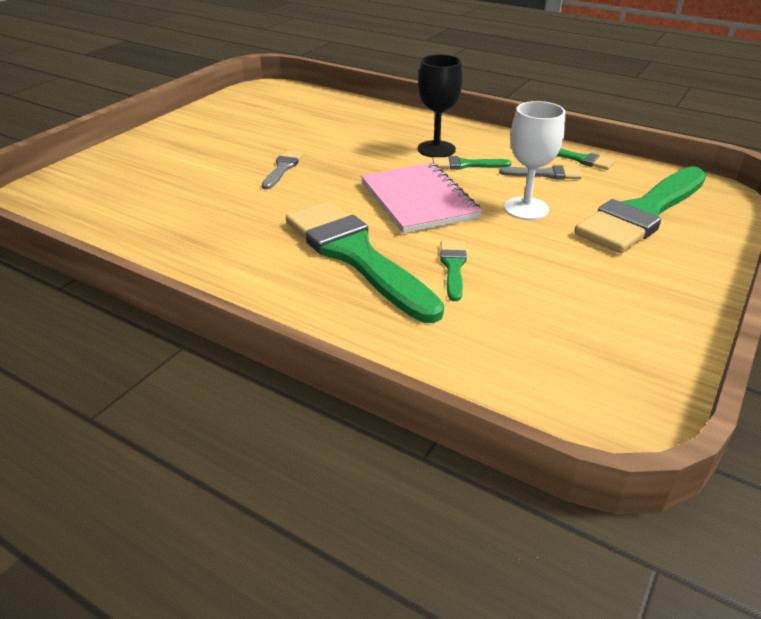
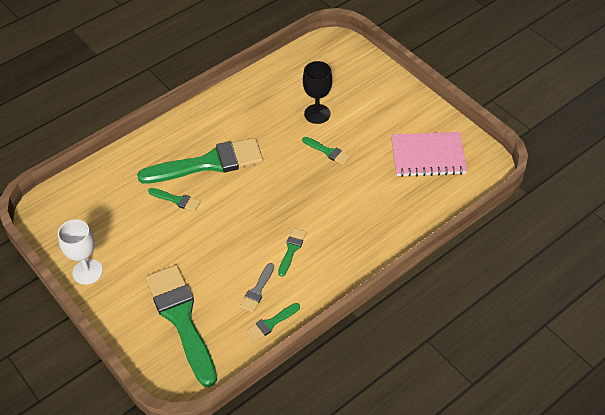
camera: 110 degrees right, 15 degrees up
(282, 168) = (328, 151): grey brush -> green brush
(418, 200) = (254, 208): pink notebook -> pink notebook (428, 156)
(436, 149) = (324, 241): black goblet -> black goblet (317, 114)
(526, 208) = (218, 258): white goblet -> white goblet (87, 272)

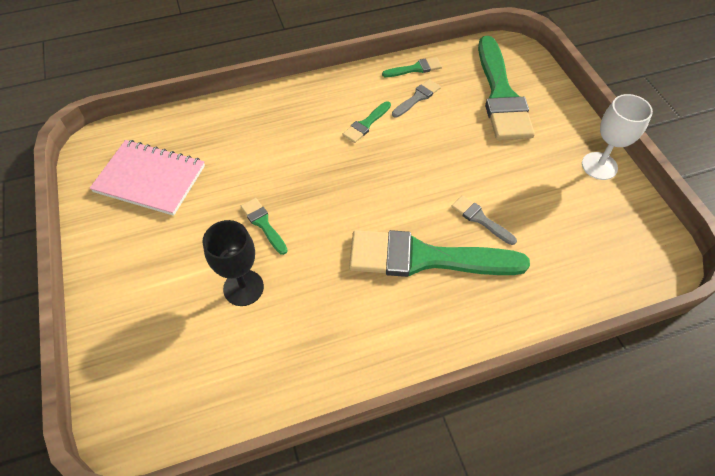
camera: 160 degrees left, 5 degrees up
(177, 200) = (480, 219): green brush -> grey brush

